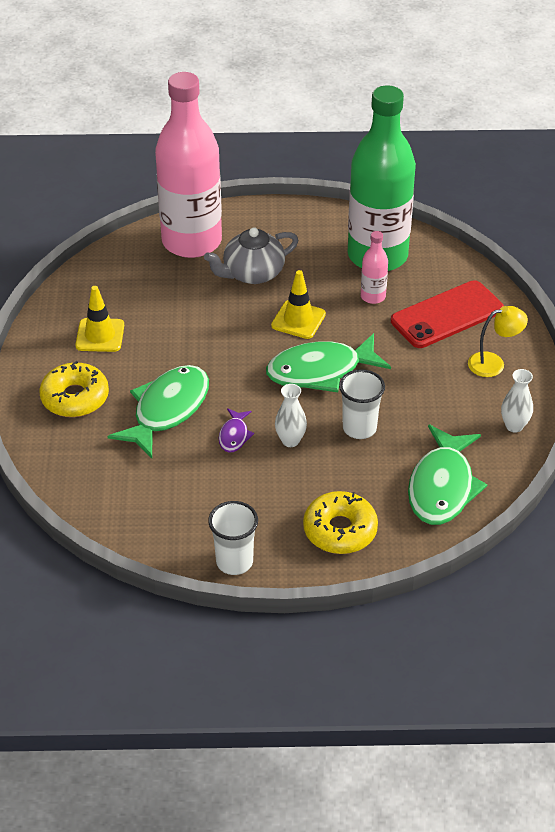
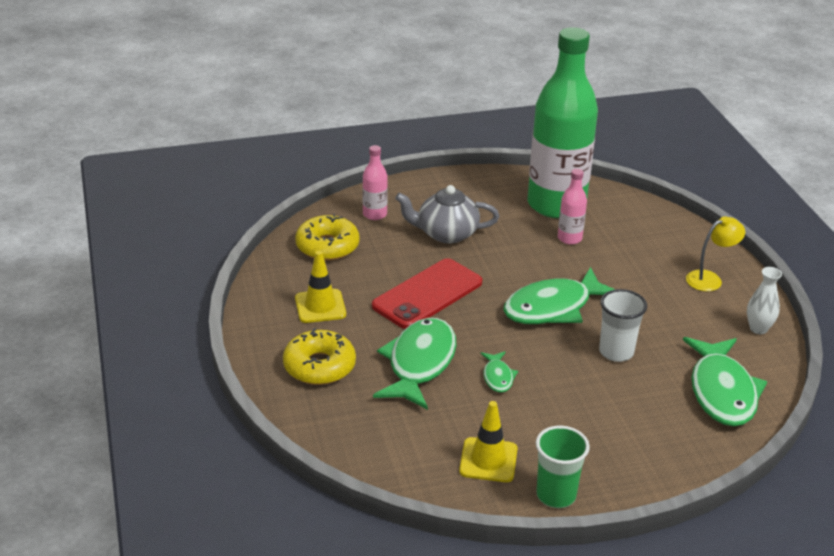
camera: 15 degrees left, 10 degrees down
(192, 241) = (375, 214): pink bottle -> pink bottle, size x0.41
(234, 435) = (498, 377): purple fish -> green fish
(234, 562) = (556, 495): white cup -> green cup
(252, 273) = (446, 233): grey teapot -> grey teapot turned 45 degrees clockwise
(290, 440) = (555, 373): white vase -> none
(298, 320) = (509, 267): yellow traffic cone -> yellow traffic cone (488, 460)
(340, 530) = (646, 447): yellow donut -> yellow donut (327, 246)
(447, 315) = (646, 245): red phone -> red phone (427, 294)

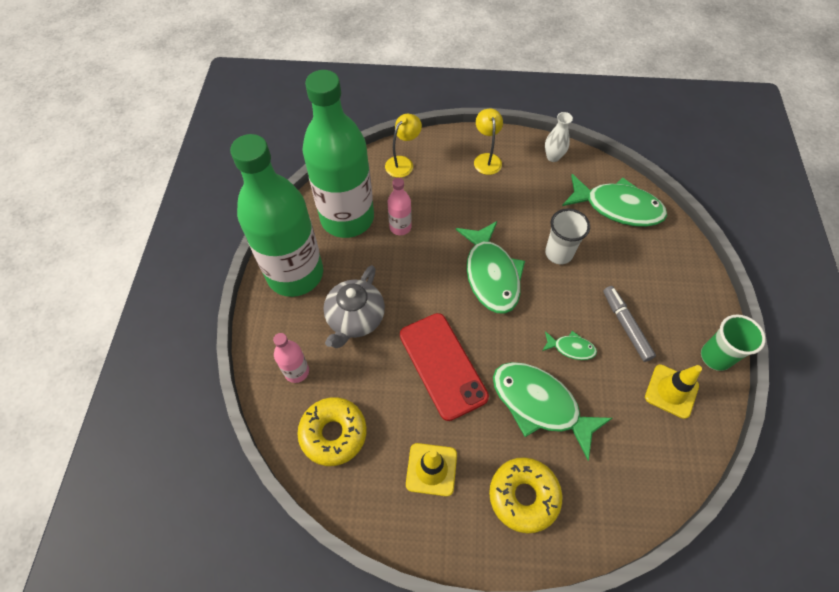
camera: 70 degrees left, 25 degrees up
(472, 190) = (295, 274): none -> green bottle
(552, 416) = (626, 326): none -> grey marker
(655, 224) = (403, 163): none -> yellow lamp

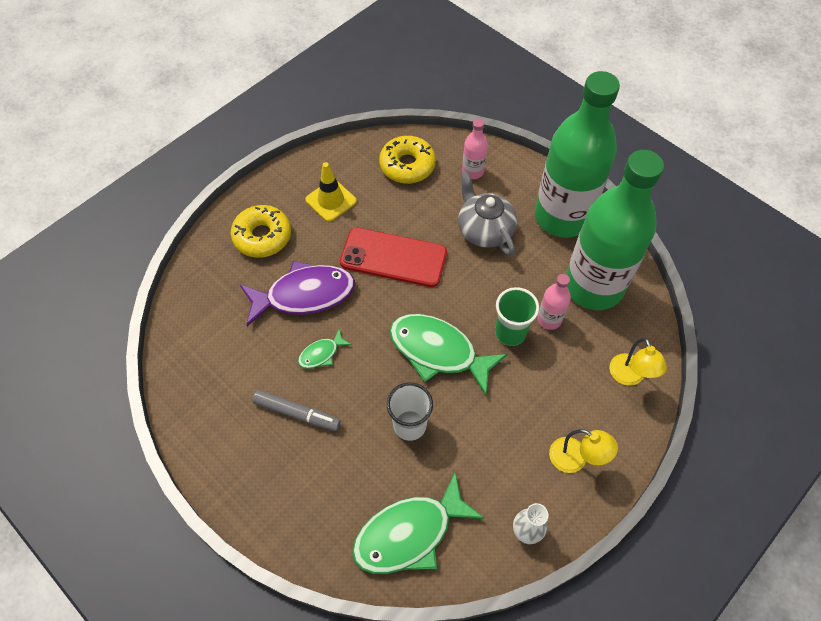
camera: 130 degrees right, 0 degrees up
(540, 404) = (304, 295): green fish -> purple fish
(671, 391) = (220, 393): yellow traffic cone -> none
(715, 357) = (206, 457): green cup -> green cup (510, 332)

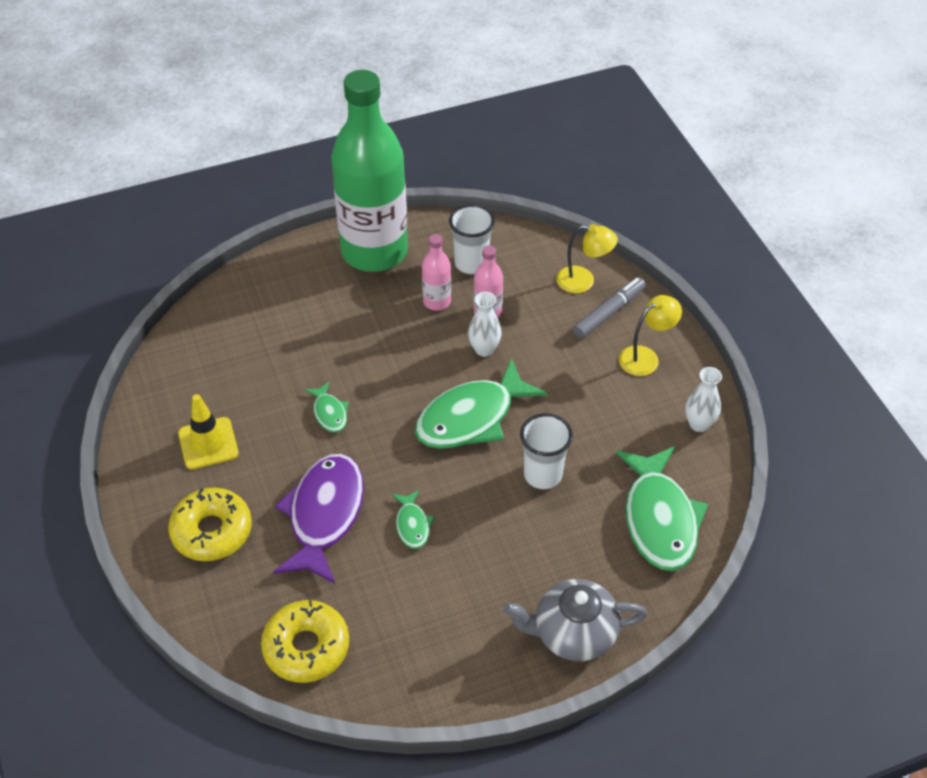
camera: 65 degrees left, 10 degrees down
(297, 413) = (474, 574): grey marker -> grey marker (609, 313)
(393, 258) = (329, 413): red phone -> green fish
(407, 165) = (211, 353): yellow donut -> yellow donut (306, 647)
(473, 171) = (264, 299): pink bottle -> pink bottle (437, 301)
(484, 230) = (347, 320): grey teapot -> grey teapot (573, 633)
(510, 332) = (484, 349): green cup -> white vase
(593, 286) = (471, 263): green bottle -> white cup

